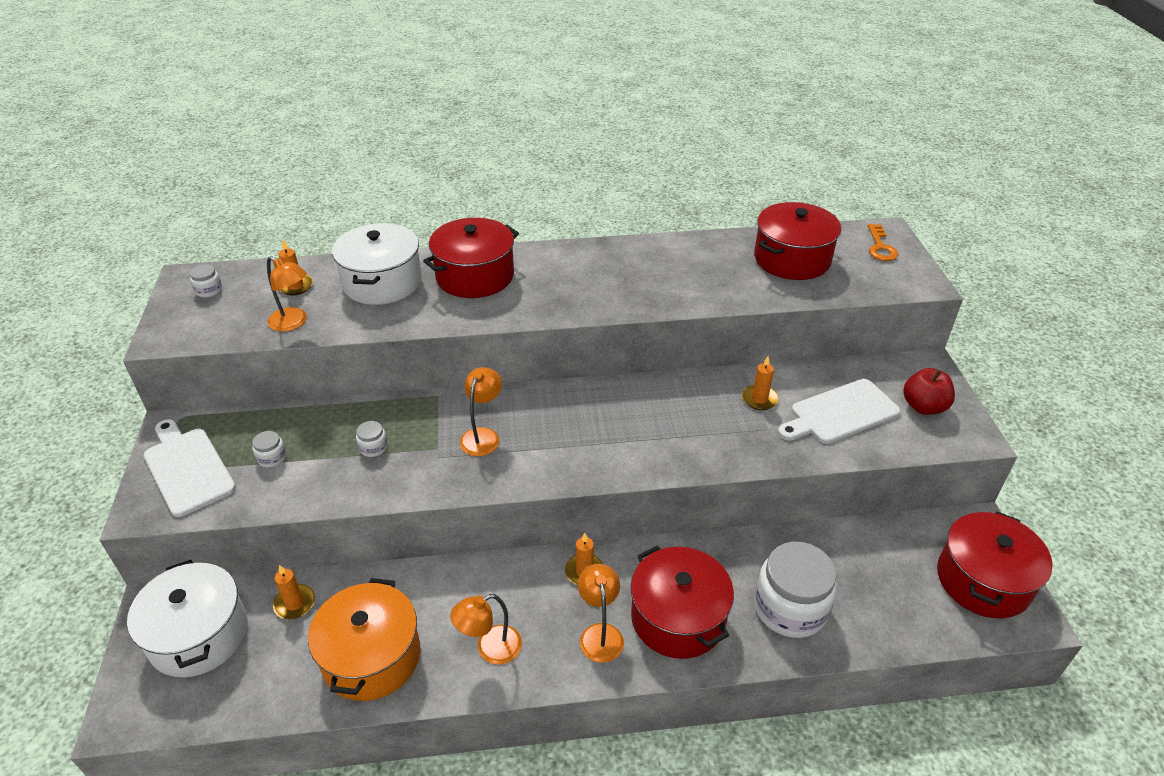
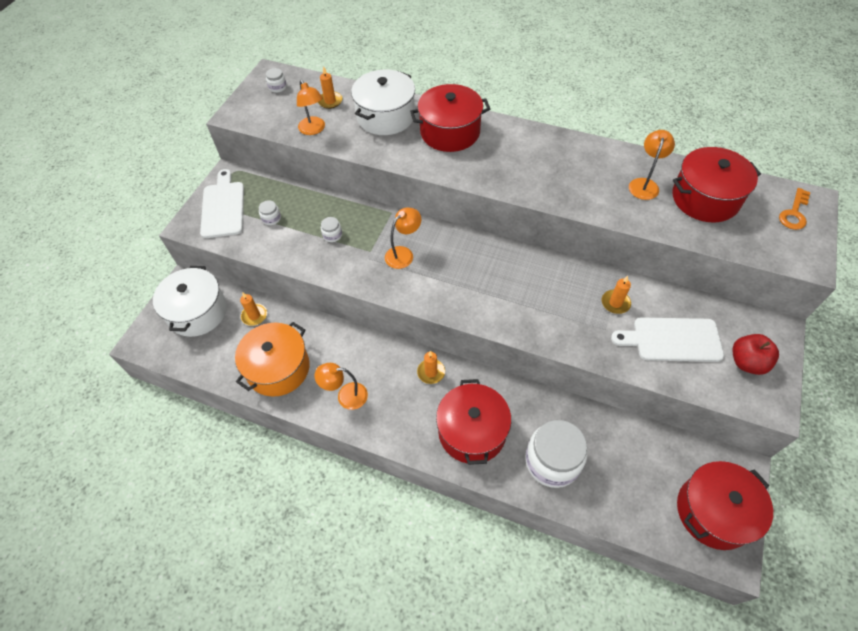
camera: 30 degrees right, 15 degrees up
(600, 634) = (416, 418): orange lamp -> orange lamp (644, 184)

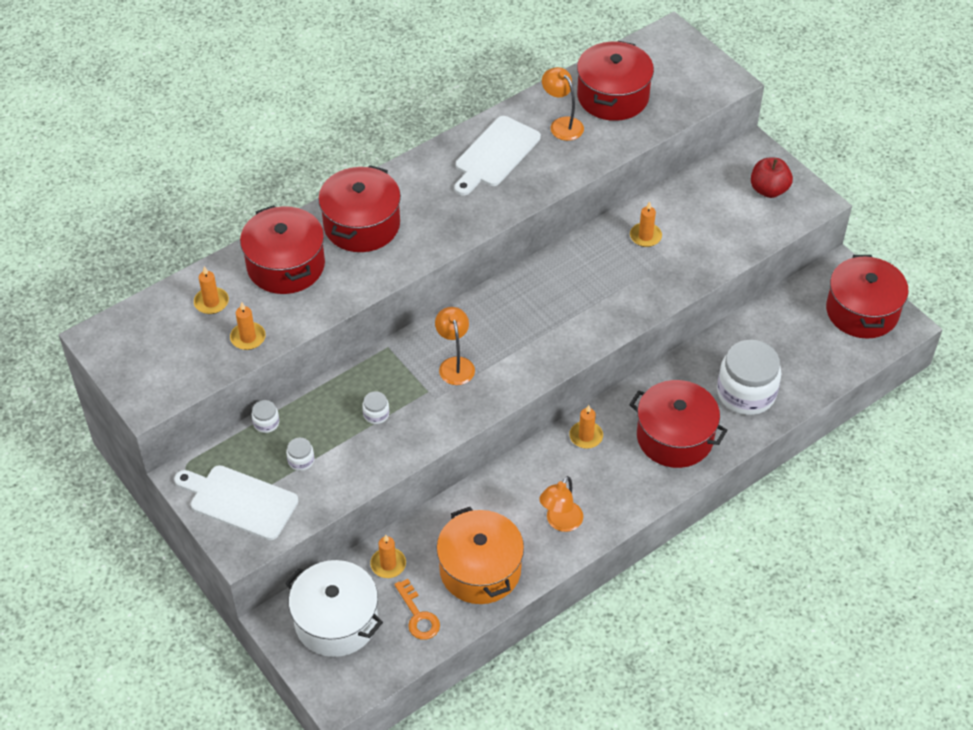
camera: 60 degrees left, 5 degrees down
(277, 87) = (135, 340): white jar -> white jar (266, 423)
(314, 130) = (248, 338): orange lamp -> orange candle
(386, 116) = (286, 265): white pot -> red pot
(672, 340) = (712, 222): white cutting board -> white cutting board (495, 154)
(794, 213) = (675, 54): orange key -> orange key (418, 615)

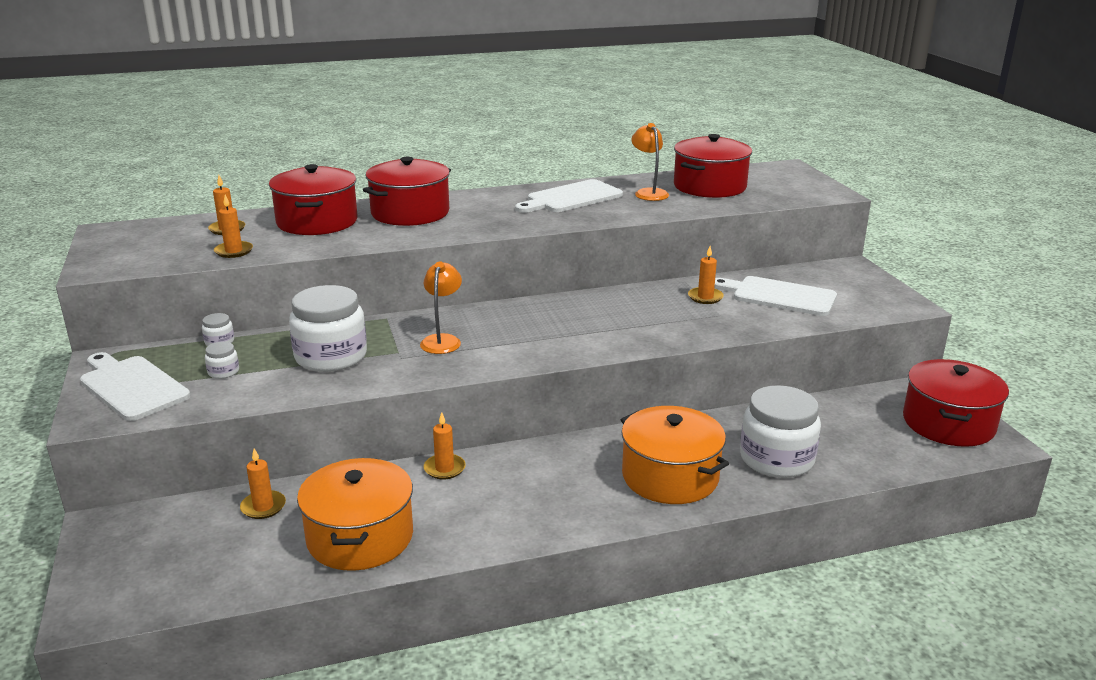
camera: 20 degrees right, 25 degrees down
(336, 621) = (160, 541): white pot -> none
(376, 414) = (331, 356): white jar -> white jar, size x2.41
(418, 615) = (253, 560): orange key -> none
(560, 522) = (486, 518): orange lamp -> none
(586, 436) = (565, 454): orange candle -> orange candle (444, 468)
(675, 437) = (670, 476): red pot -> orange pot
(706, 216) = (779, 296): none -> white cutting board
(768, 190) = (857, 291): red apple -> none

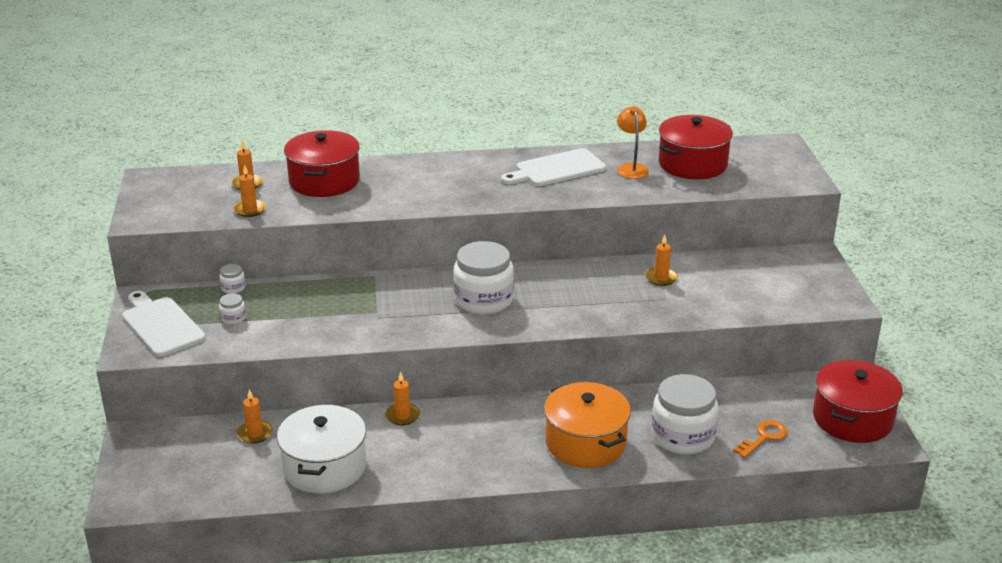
camera: 10 degrees right, 5 degrees up
(331, 356) = (321, 311): white jar -> white jar (483, 300)
(360, 537) = (324, 467): orange pot -> white pot
(410, 213) = (407, 176): red pot -> none
(442, 340) = (416, 303): orange lamp -> none
(779, 296) = (730, 283): white cutting board -> none
(865, 451) = (763, 437): none -> orange key

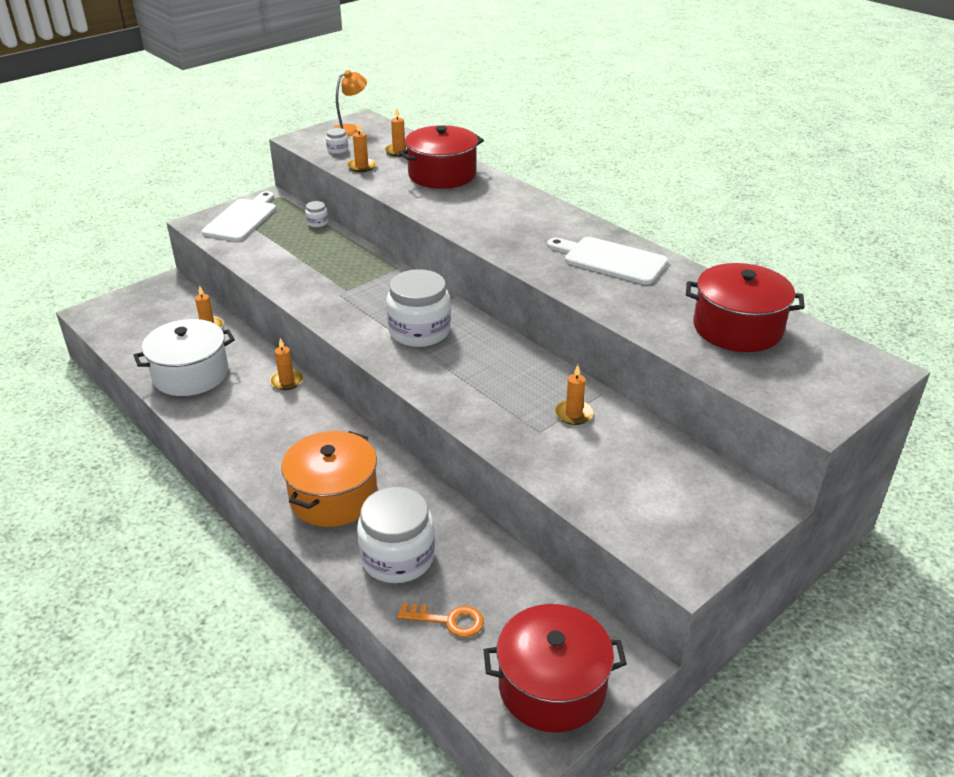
camera: 55 degrees right, 5 degrees up
(233, 318) = (277, 239): white jar -> white jar (337, 150)
(631, 168) = (673, 296): orange lamp -> orange lamp (350, 129)

